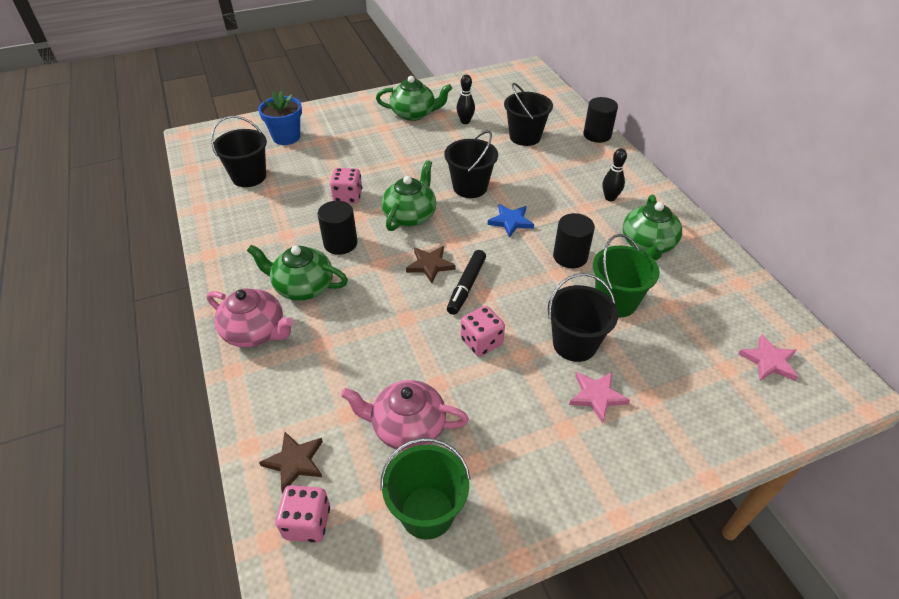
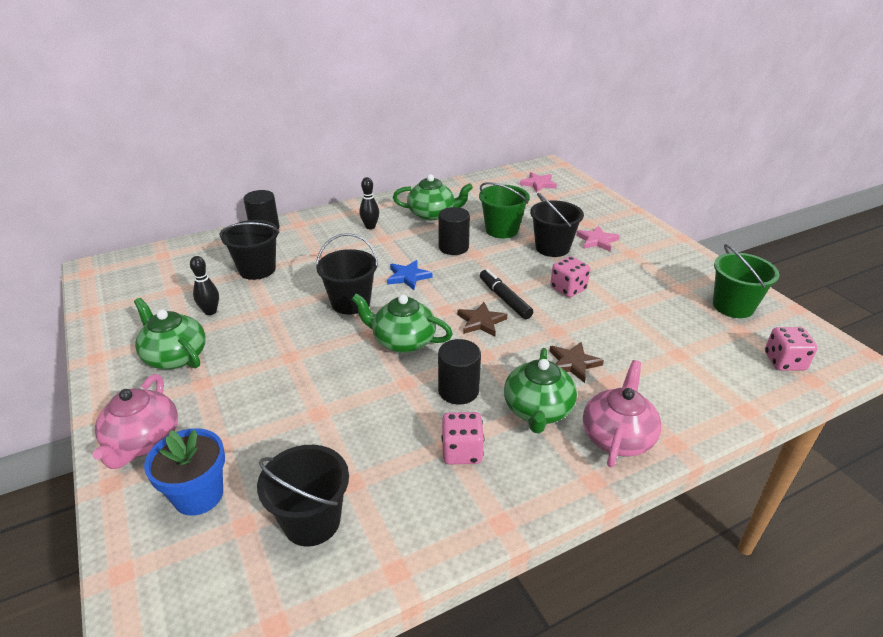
camera: 95 degrees left, 10 degrees down
(295, 462) = (742, 377): brown star -> brown star (573, 363)
(348, 197) = (367, 397): pink dice -> pink dice (462, 451)
(407, 427) = (671, 321): pink teapot -> pink teapot (143, 441)
(414, 114) = (175, 356): green teapot -> green teapot turned 45 degrees counterclockwise
(466, 286) = (504, 299): black marker -> black marker turned 135 degrees counterclockwise

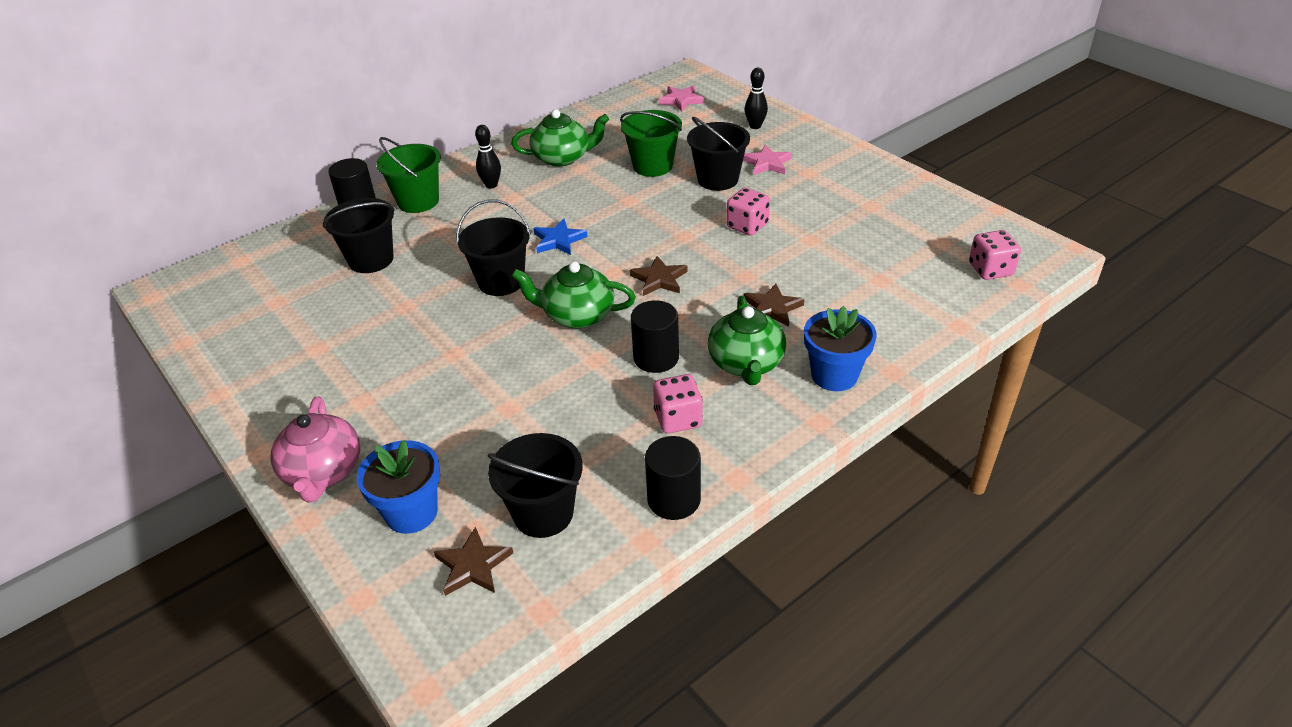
camera: 10 degrees left, 5 degrees up
(175, 356) = (316, 376): green teapot -> none
(210, 311) = (335, 319): black bowling pin -> black bowling pin (755, 126)
(230, 561) = (473, 565): none -> brown star
(453, 247) = (601, 196): black cylinder -> black cylinder (674, 499)
(504, 299) = (678, 249): black marker -> none
(617, 436) = (834, 375): pink teapot -> blue flower pot
(733, 306) = (930, 218): green bucket -> green bucket (418, 201)

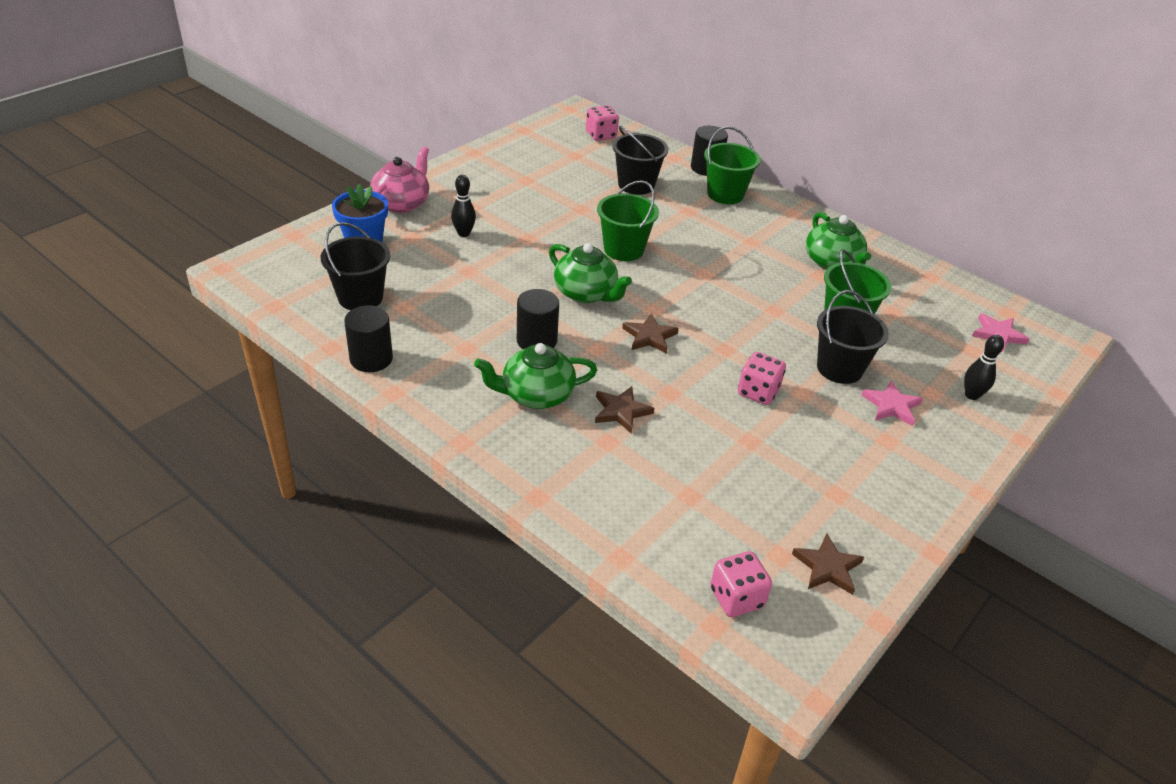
camera: 75 degrees right, 0 degrees up
(323, 472) = (402, 203): pink teapot -> pink teapot turned 135 degrees clockwise
(473, 565) = (316, 273): brown star -> brown star (827, 567)
(491, 185) = (766, 228): black bowling pin -> black bowling pin (464, 233)
(501, 281) = (623, 249): black bucket -> green bucket
(558, 240) = (692, 273): blue star -> none
(577, 315) = (586, 293): green teapot -> green teapot turned 135 degrees clockwise
(678, 419) = (461, 357): pink dice -> pink dice (601, 135)
(834, 375) = (526, 453): blue flower pot -> none

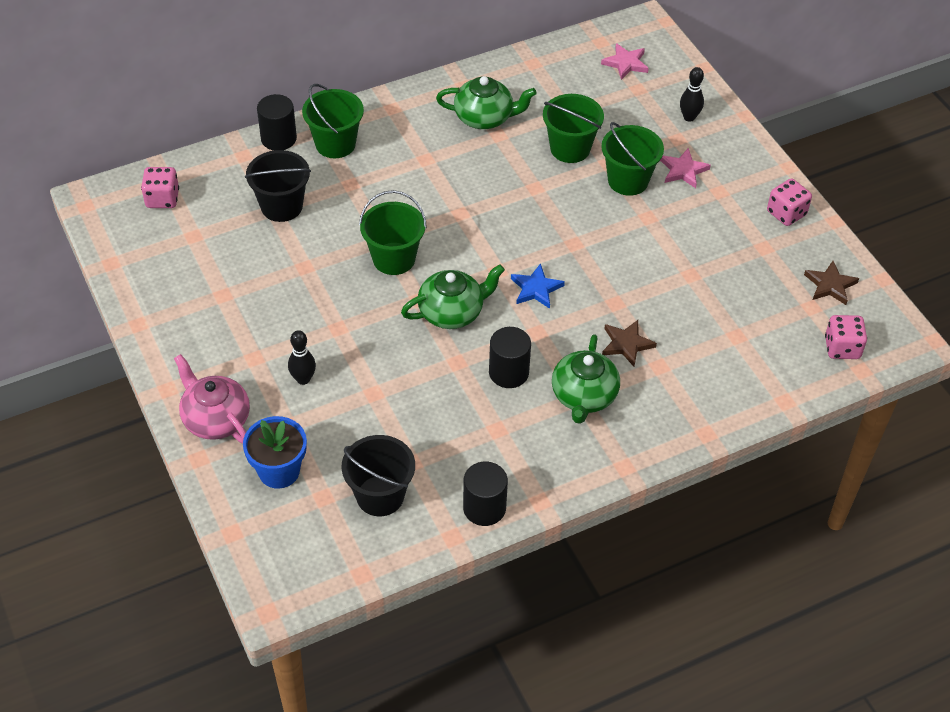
camera: 65 degrees left, 10 degrees up
(649, 336) = (536, 289): brown star -> blue star
(758, 392) = (636, 245): pink dice -> pink dice (786, 213)
(839, 368) = (628, 180): black bucket -> green bucket

